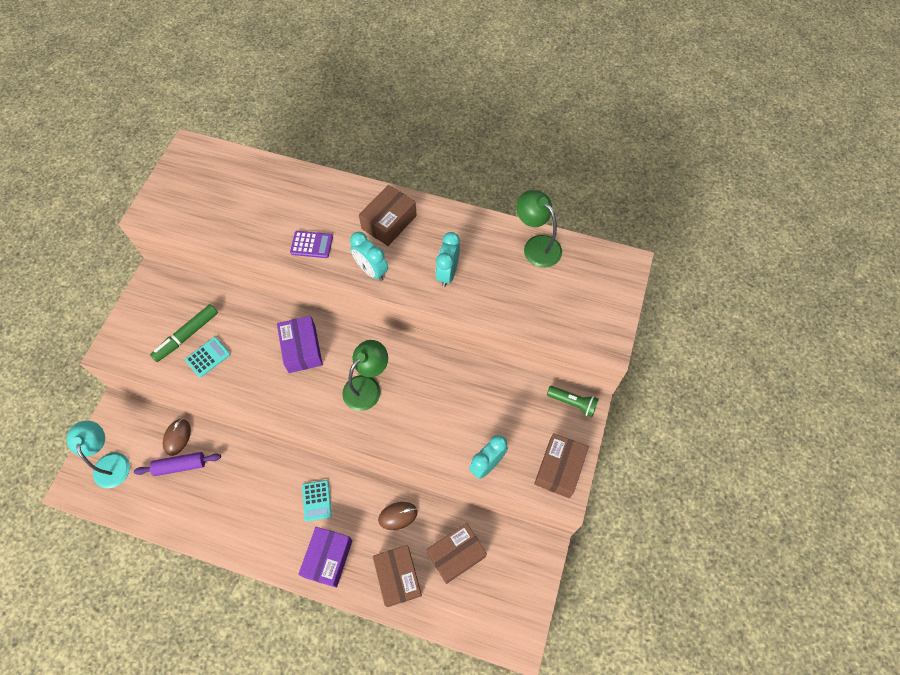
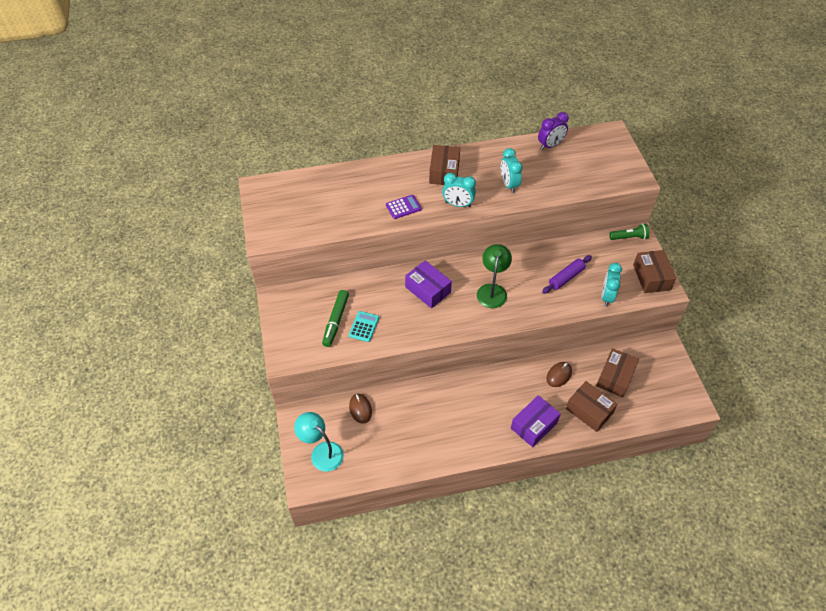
camera: 30 degrees left, 10 degrees down
(180, 466) = (378, 426): purple rolling pin -> purple rolling pin (566, 278)
(317, 500) = (496, 395): turquoise calculator -> none
(328, 558) = (534, 425): purple box -> purple box turned 60 degrees clockwise
(536, 246) = (550, 145): green lamp -> purple clock

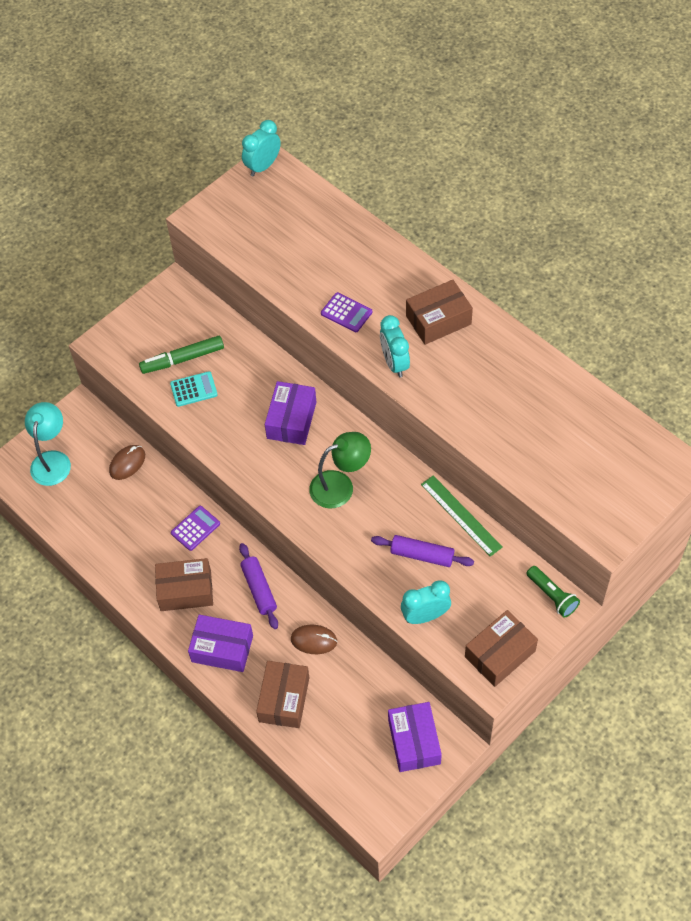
camera: 60 degrees right, 5 degrees up
(438, 396) = (195, 528): none -> purple calculator
(505, 385) = (259, 589): none -> purple rolling pin
(509, 184) = (473, 397): turquoise clock -> turquoise clock (263, 166)
(550, 145) = (585, 406): purple clock -> none
(552, 248) = (461, 515): none -> green ruler
(615, 377) = (355, 706): brown box -> brown box (186, 590)
(654, 361) = (414, 741): none -> purple box

